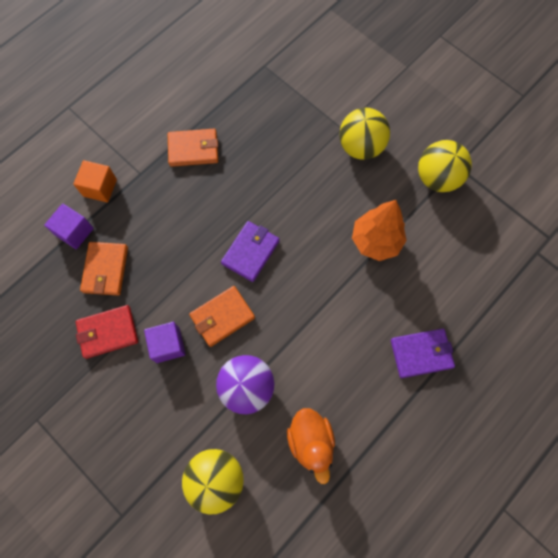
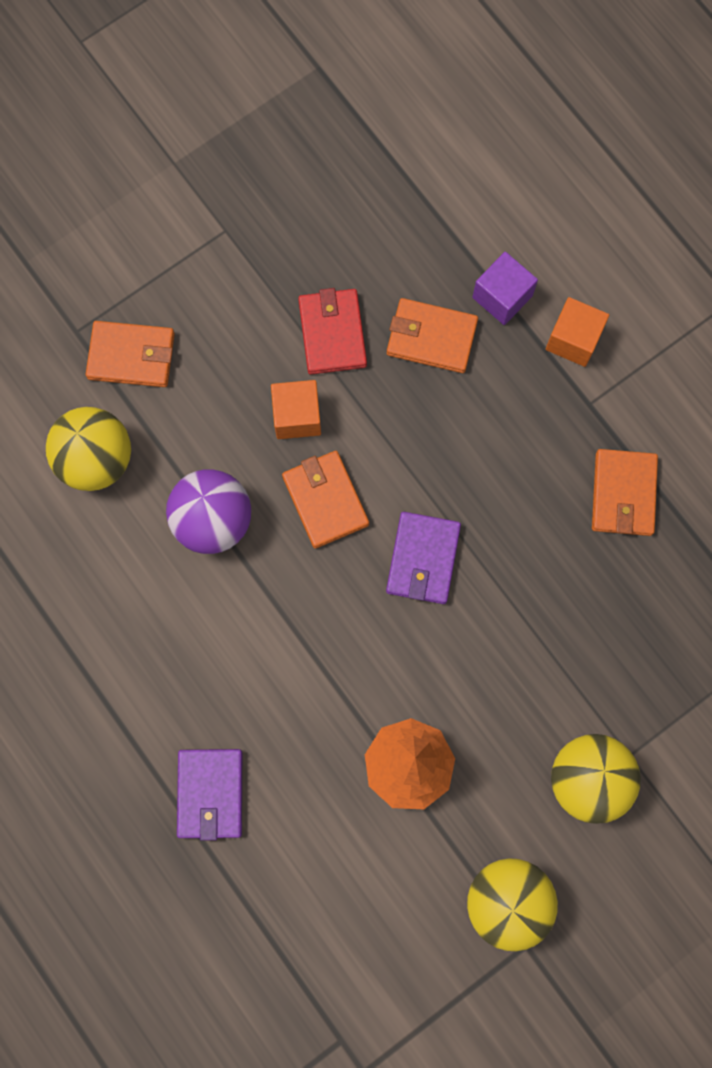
camera: 100 degrees right, 5 degrees up
(137, 469) = (131, 356): none -> orange wallet
(168, 345) = (297, 416): purple cube -> orange cube
(250, 252) = (423, 559): purple wallet -> purple wallet turned 60 degrees clockwise
(310, 441) = (117, 598): orange duck -> none

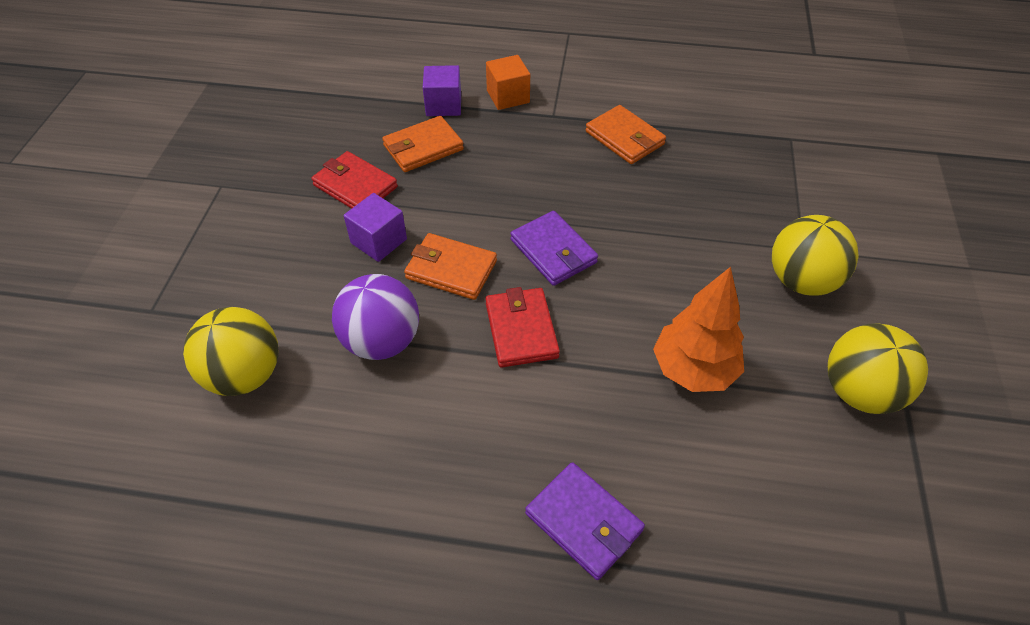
camera: 45 degrees left, 25 degrees down
(131, 356) = (213, 294): orange wallet -> none
(297, 416) = (379, 241): orange cube -> purple cube
(321, 609) = (521, 330): none -> red wallet

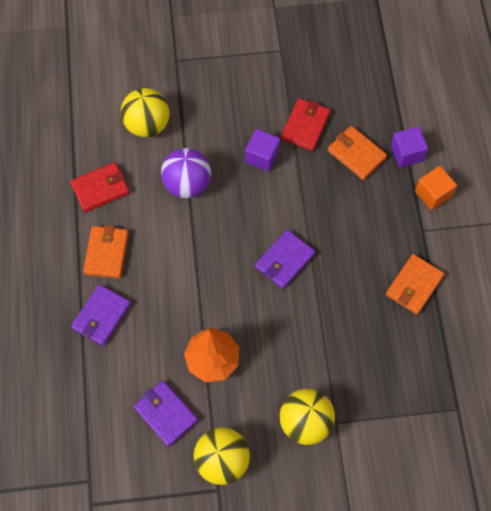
camera: 75 degrees right, 15 degrees up
(451, 269) = (251, 204): orange wallet -> orange wallet (106, 253)
(521, 330) = (215, 256): red wallet -> red wallet (100, 189)
(779, 454) = (165, 414): none -> purple wallet

